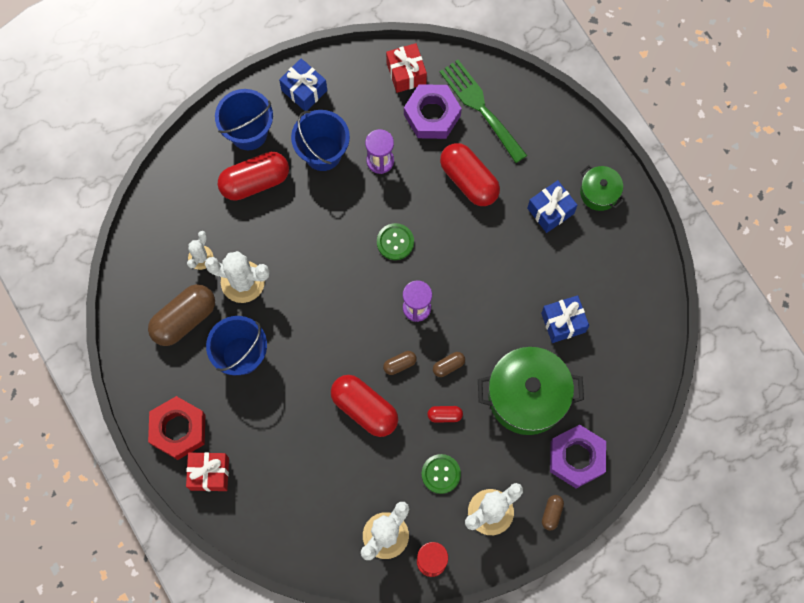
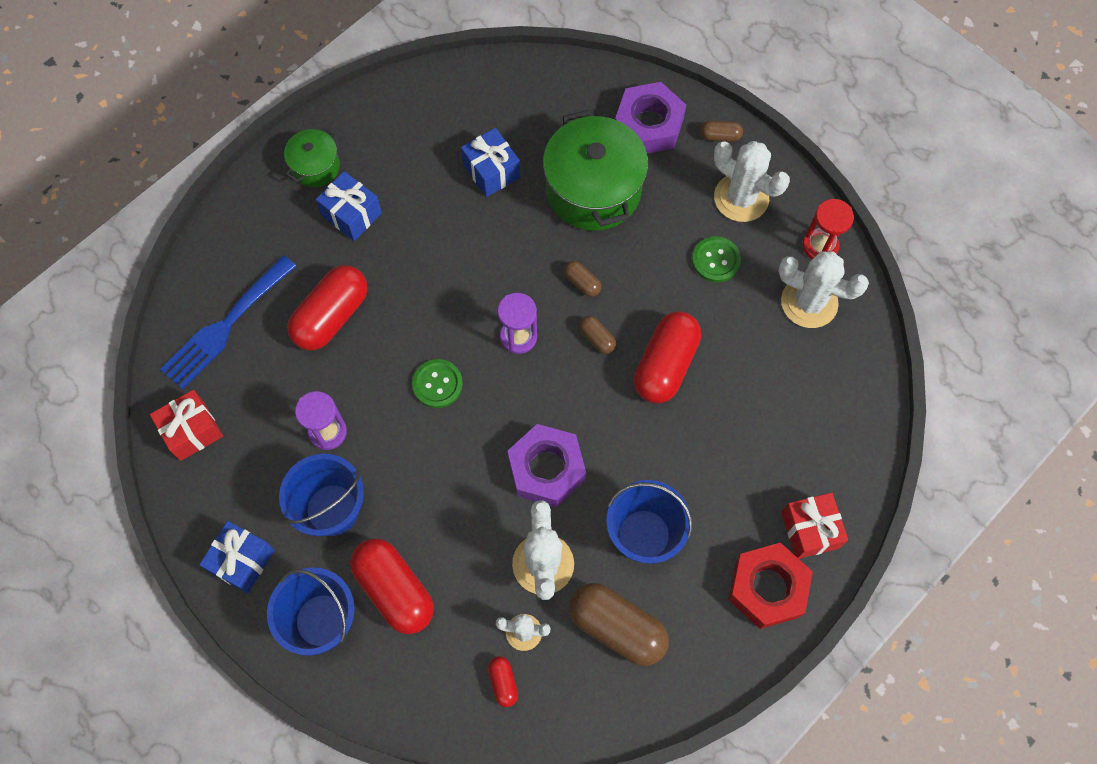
camera: 105 degrees left, 5 degrees down
(432, 115) = (248, 383): purple nut -> purple nut (546, 469)
(444, 415) = (644, 272): red capsule -> red capsule (503, 682)
(480, 107) = (225, 326): green fork -> blue fork

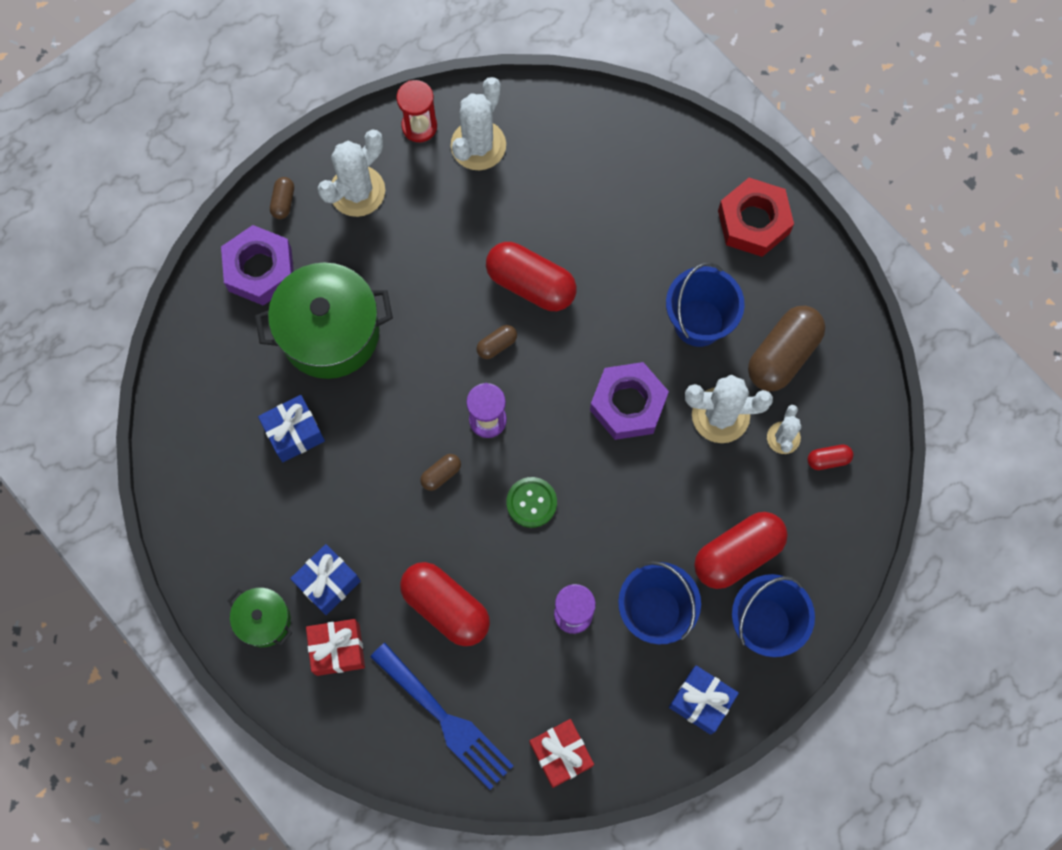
camera: 85 degrees left, 5 degrees up
(582, 283) = (434, 353): brown capsule -> brown capsule (441, 474)
(716, 260) = (424, 224): green button -> none
(810, 530) = (703, 178): red gift -> red gift (338, 650)

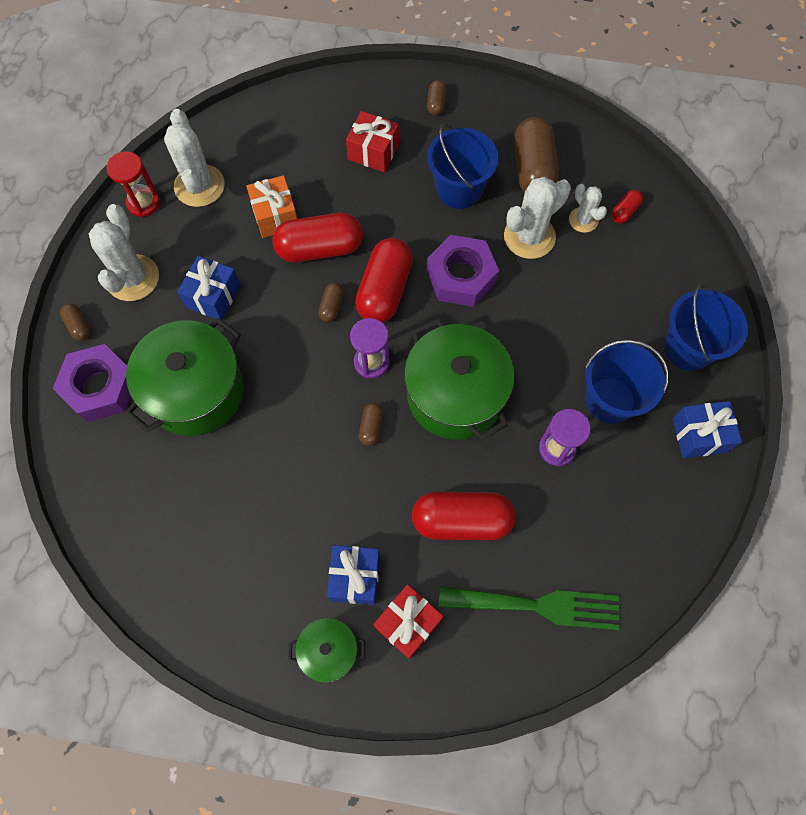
camera: 40 degrees left, 5 degrees down
(294, 433) = (230, 486): blue gift -> blue gift (213, 296)
(446, 720) = (538, 605): blue fork -> green fork
(519, 224) = (275, 216): none -> orange gift
(531, 502) = (455, 394): green button -> green pot
(561, 754) = (643, 557): red gift -> red gift (373, 152)
(737, 554) = (627, 317): red capsule -> red capsule (384, 290)
(753, 222) = (436, 104): red nut -> brown capsule

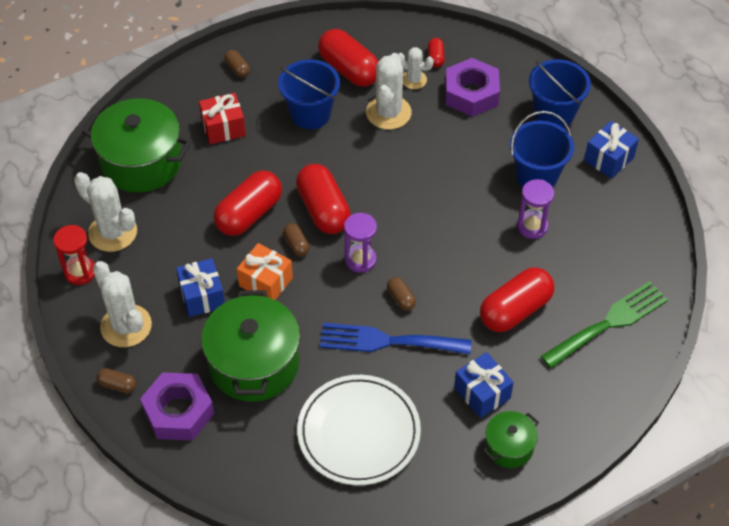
camera: 40 degrees left, 15 degrees down
(218, 526) = (359, 432): none -> white plate
(275, 216) = (193, 215): orange gift -> orange gift (266, 282)
(321, 459) = (387, 341): none -> blue fork
(408, 623) = (542, 393): red gift -> none
(455, 394) = (436, 240): green pot -> green pot (141, 162)
(461, 276) = (367, 167): purple nut -> purple nut (471, 94)
(533, 169) = (349, 69): brown capsule -> red capsule

